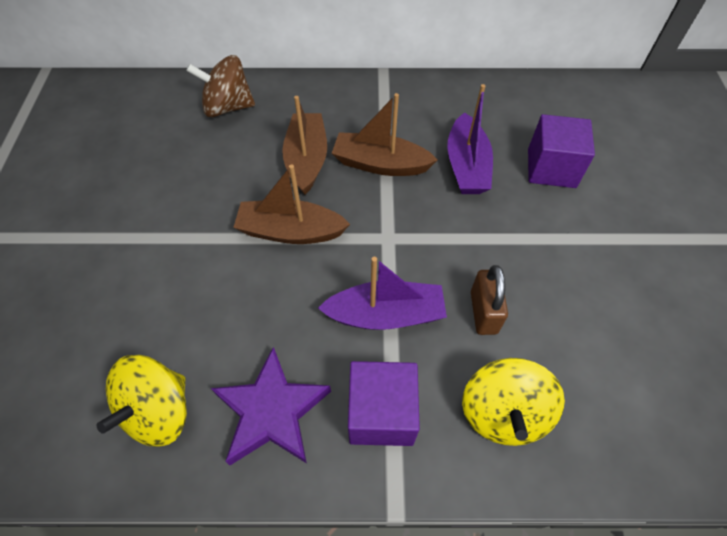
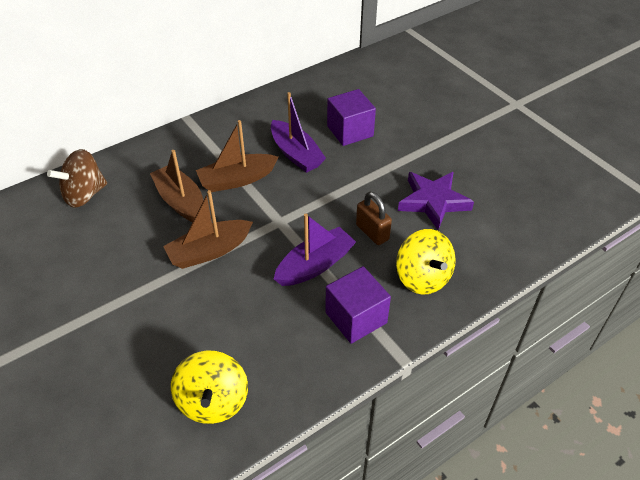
camera: 35 degrees left, 10 degrees down
(272, 411) = (288, 356): purple star -> purple star (433, 202)

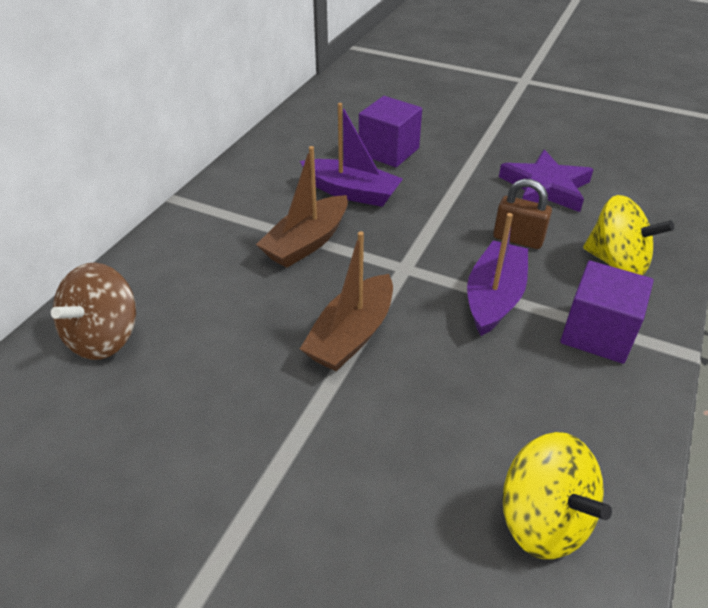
camera: 30 degrees left, 5 degrees down
(181, 201) = (257, 293): brown boat -> none

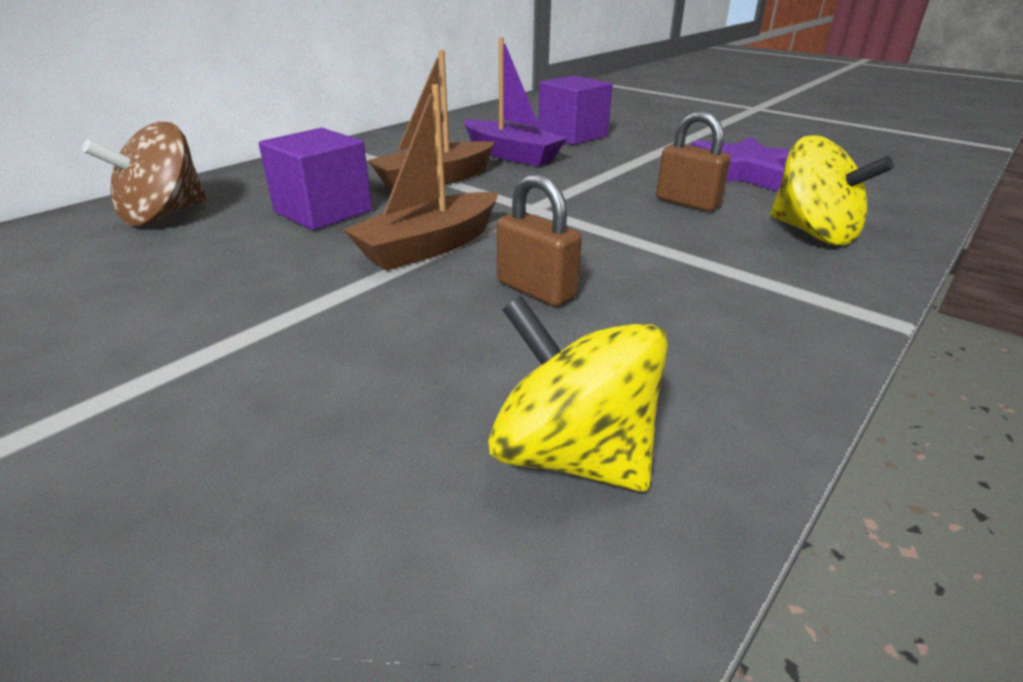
camera: 15 degrees right, 10 degrees down
(454, 370) = (536, 289): none -> brown padlock
(494, 297) = (629, 240): purple boat -> none
(543, 519) = (572, 454): yellow spinning top -> yellow spinning top turned 150 degrees clockwise
(597, 333) = (757, 285): purple cube -> purple cube (323, 211)

